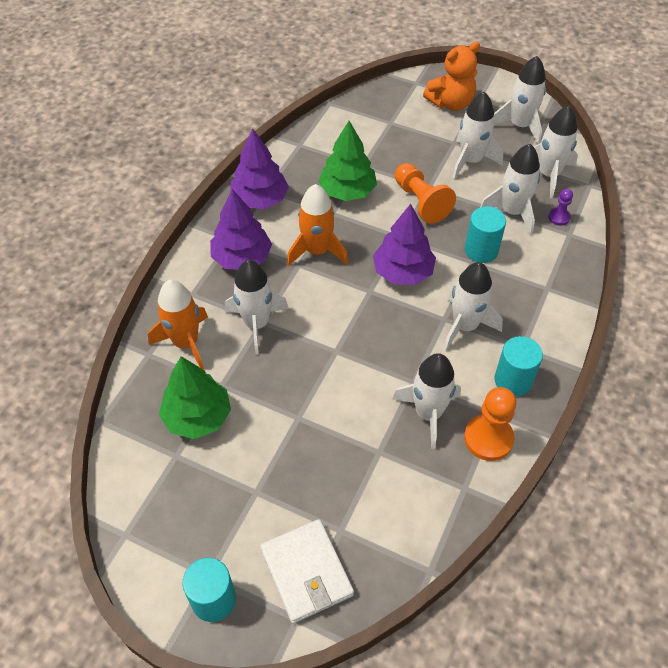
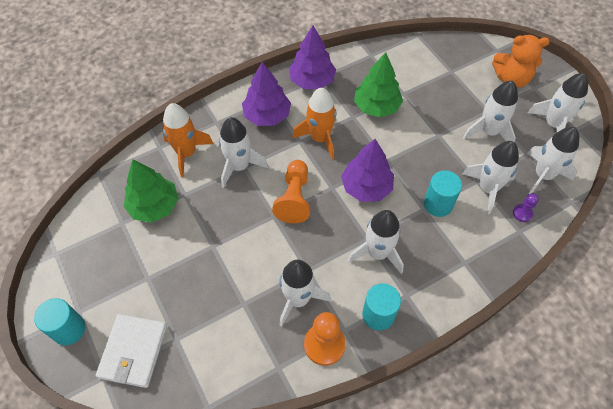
camera: 35 degrees right, 5 degrees up
(421, 202) = (423, 143): orange pawn -> orange pawn (294, 198)

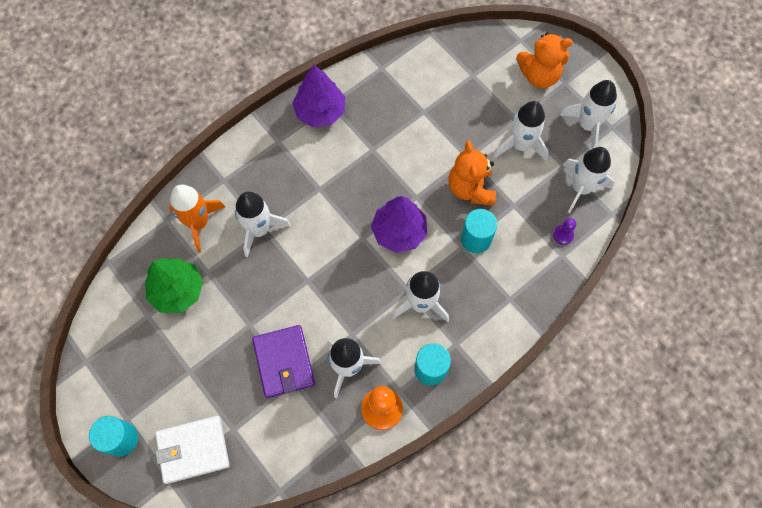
camera: 10 degrees left, 10 degrees up
(133, 351) = (193, 450): white wallet -> white wallet turned 75 degrees clockwise
(238, 284) = (284, 362): none -> purple wallet
(267, 115) = (278, 163): purple tree -> none
(294, 198) = (325, 257): orange pawn -> none
(319, 138) = (340, 182): orange rocket -> none
(376, 106) = (396, 133): green tree -> none
(438, 161) = (470, 188): none -> orange teddy bear
(487, 188) = (525, 212): white rocket -> none

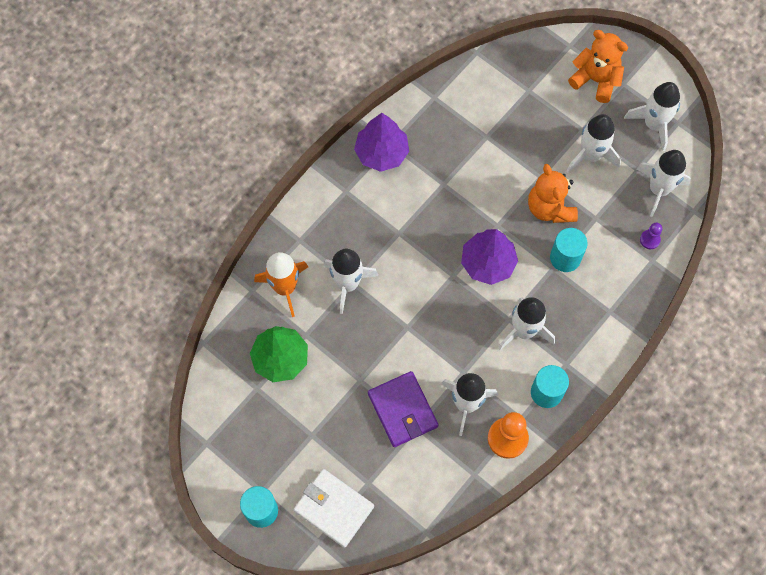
camera: 10 degrees left, 0 degrees up
(193, 450) = (334, 508): white wallet -> white wallet turned 60 degrees clockwise
(539, 75) = (596, 80): orange teddy bear -> orange teddy bear turned 135 degrees counterclockwise

